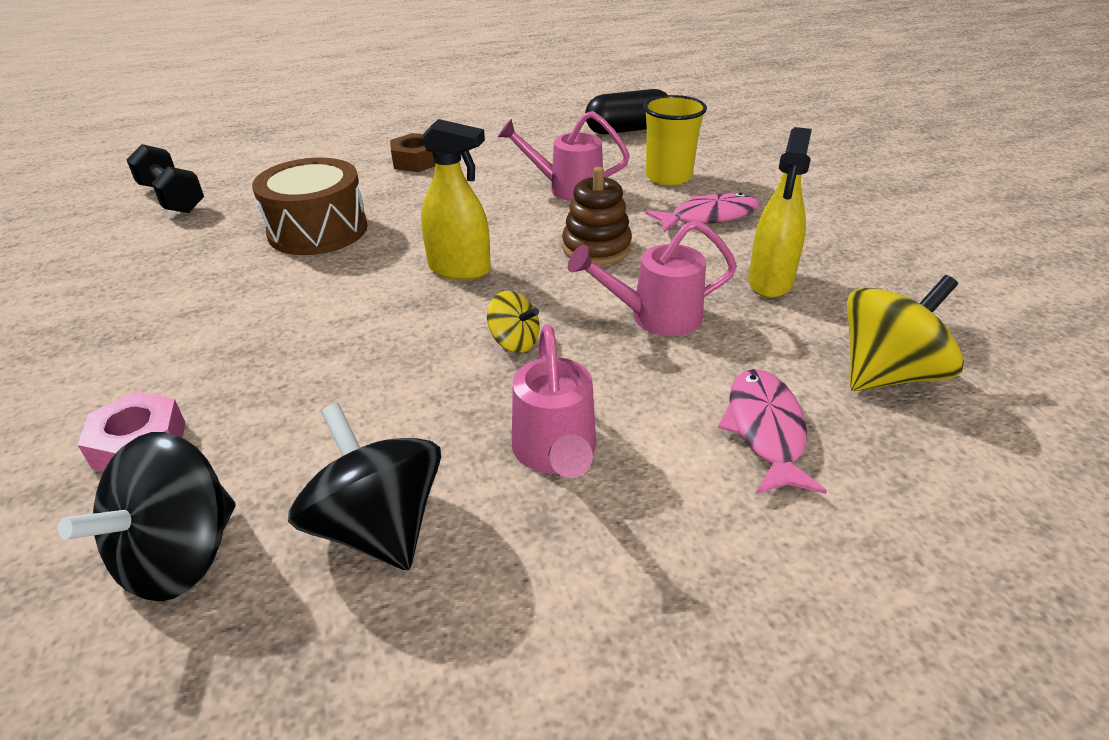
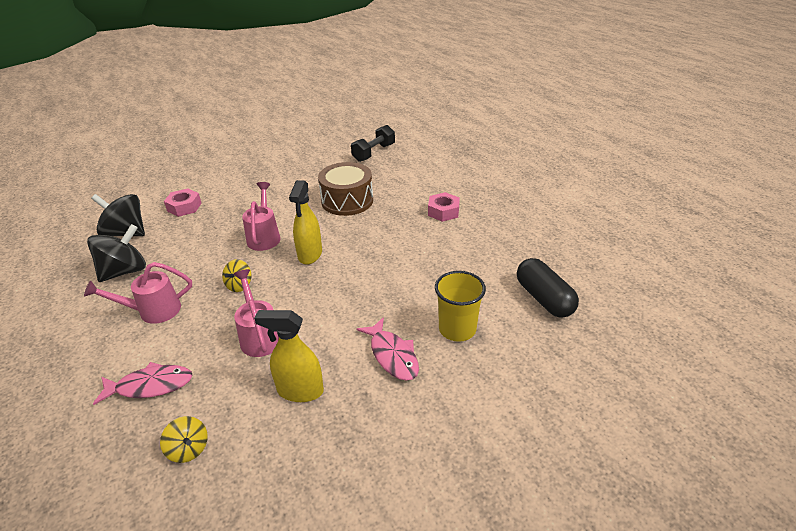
camera: 80 degrees right, 0 degrees up
(416, 161) = (443, 211): brown nut -> pink nut
(568, 189) = (421, 280): pink watering can -> pink watering can (264, 237)
(596, 248) = (339, 303): brown stacking toy -> none
(887, 374) = (188, 449): yellow spinning top -> yellow spinning top, size x0.55

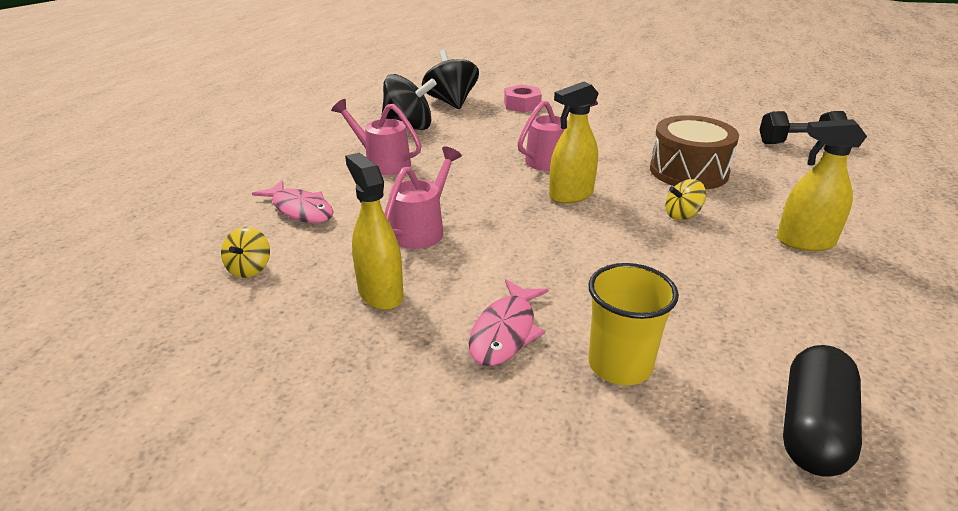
camera: 50 degrees right, 5 degrees down
(239, 285) = (470, 183): yellow spinning top -> yellow spinning top (682, 215)
(443, 211) = (805, 242): pink nut -> yellow spray bottle

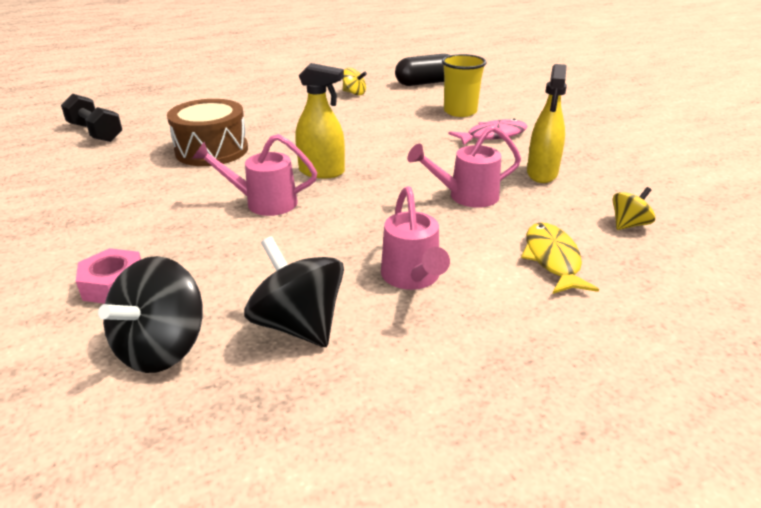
camera: 135 degrees left, 0 degrees up
(300, 209) = (552, 259): pink fish -> yellow fish
(682, 215) = (292, 135): yellow spinning top -> yellow spinning top (354, 93)
(805, 242) = (275, 105): yellow spray bottle -> none

